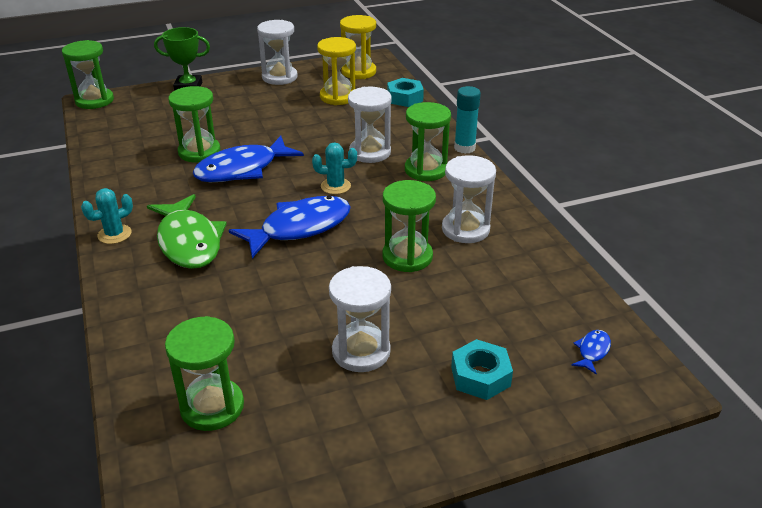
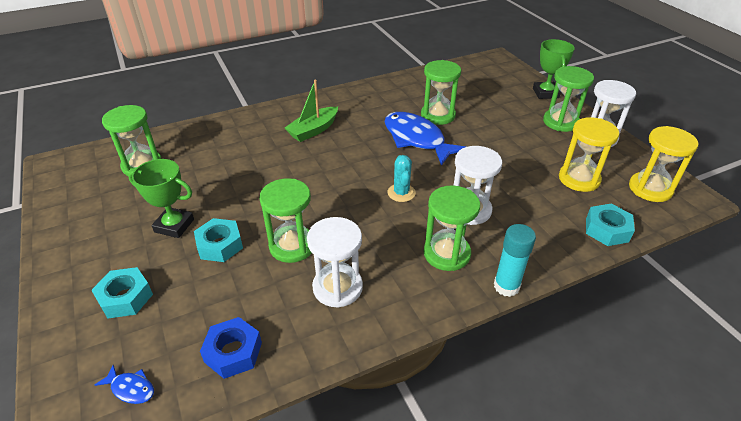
camera: 85 degrees right, 5 degrees up
(94, 100) = (499, 59): green hourglass -> green hourglass (560, 122)
(114, 234) = (321, 100): turquoise cactus -> none
(189, 242) = (313, 130): green fish -> green boat
(299, 228) = (333, 179): blue fish -> none
(361, 351) = (174, 226): white hourglass -> green trophy
(401, 309) = (220, 245): none -> turquoise nut
(544, 289) = (233, 352): none -> blue nut

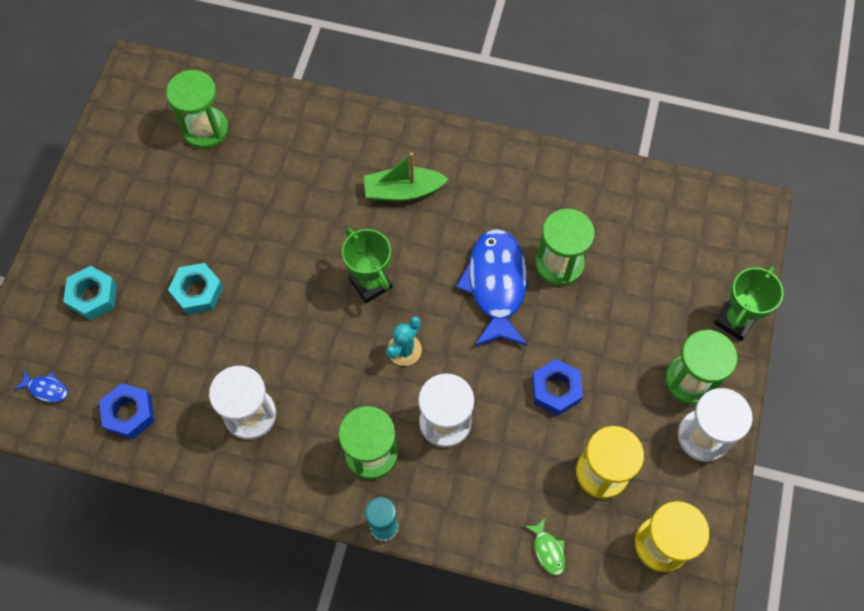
camera: 40 degrees right, 25 degrees up
(131, 388) = (46, 389): blue fish -> blue fish turned 45 degrees counterclockwise
(174, 226) = (179, 238): green trophy -> green trophy (370, 283)
(292, 246) = (253, 339): green hourglass -> none
(507, 161) = (555, 390): none -> blue nut
(607, 230) = (548, 550): turquoise nut -> green fish

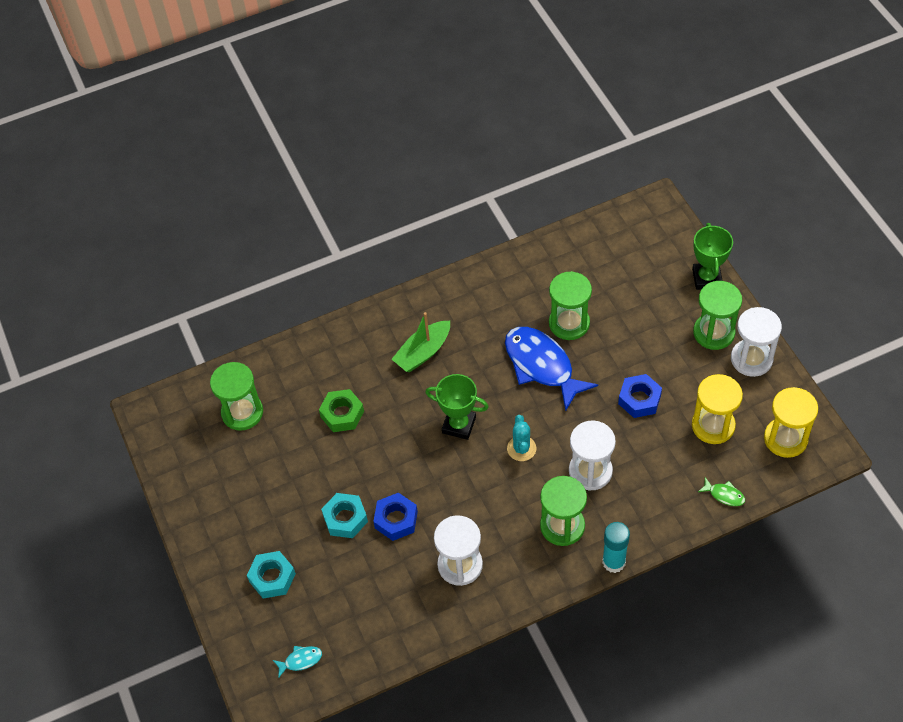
camera: 35 degrees left, 10 degrees down
(46, 389) = (300, 660): blue fish -> turquoise fish
(129, 413) = (376, 629): blue nut -> blue nut (396, 520)
(283, 195) = (342, 414): none -> green nut

